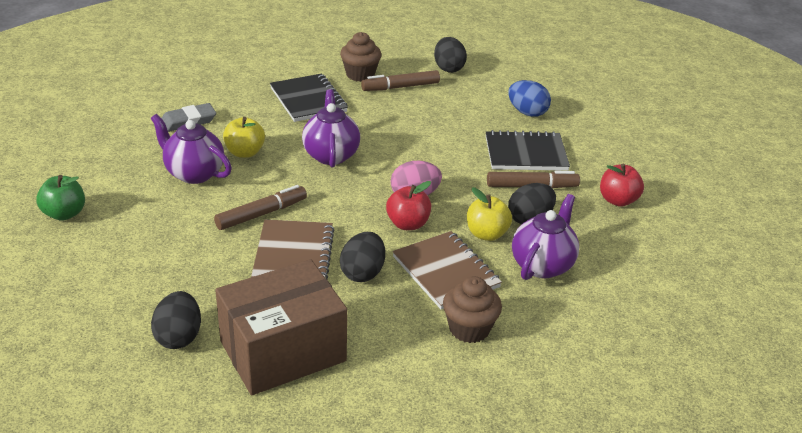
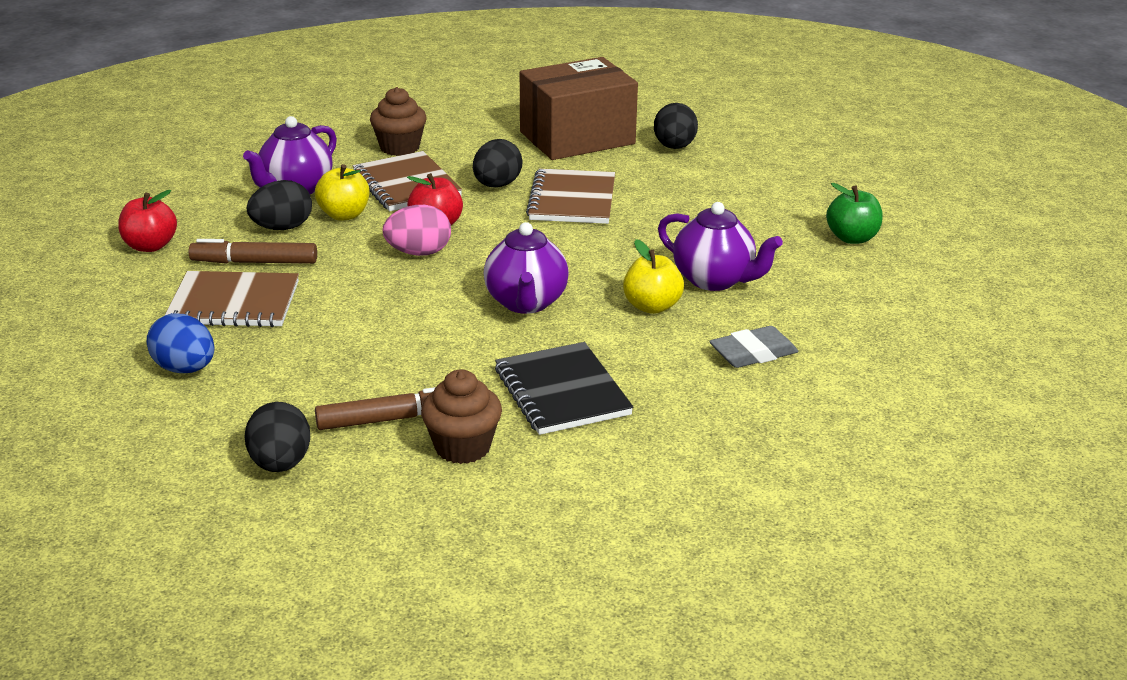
camera: 175 degrees left, 5 degrees down
(261, 214) = (615, 236): brown marker -> none
(525, 153) = (234, 303): black notebook -> brown notebook

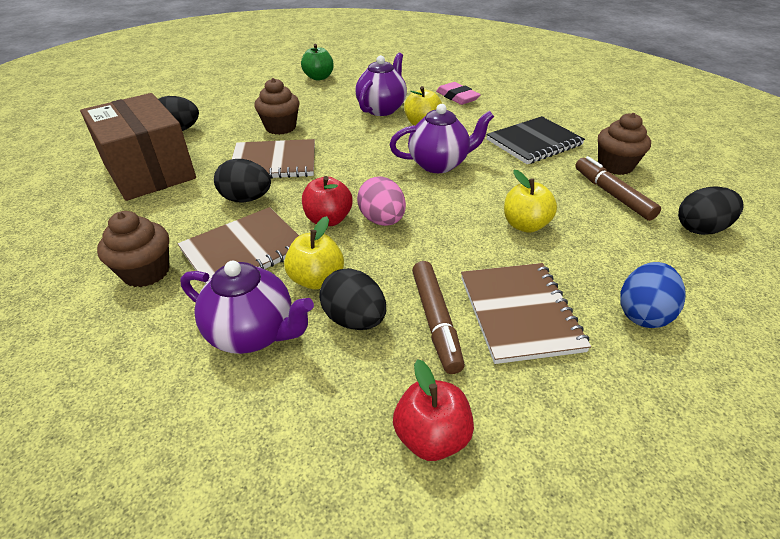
camera: 100 degrees left, 10 degrees up
(362, 336) = (525, 225): none -> yellow apple
(667, 205) = (280, 127): none -> brown cupcake
(753, 353) = (457, 97): grey eraser -> pink eraser

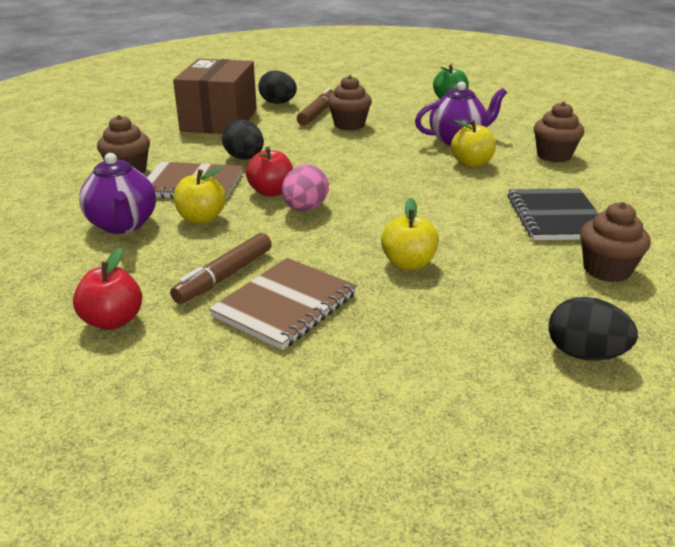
camera: 45 degrees right, 10 degrees down
(274, 162) = (302, 144): brown notebook -> none
(354, 319) = (182, 248): black egg -> none
(439, 164) = (424, 195): purple teapot -> none
(457, 97) = (554, 155): pink eraser -> brown cupcake
(534, 142) = (556, 217): black notebook -> black notebook turned 75 degrees clockwise
(612, 195) = (546, 286): brown marker -> brown marker (317, 113)
(642, 313) = (378, 362): blue egg -> none

